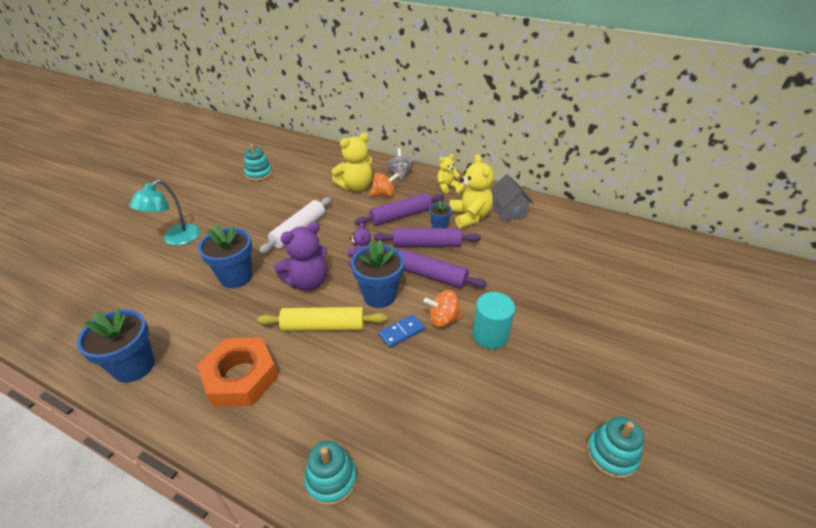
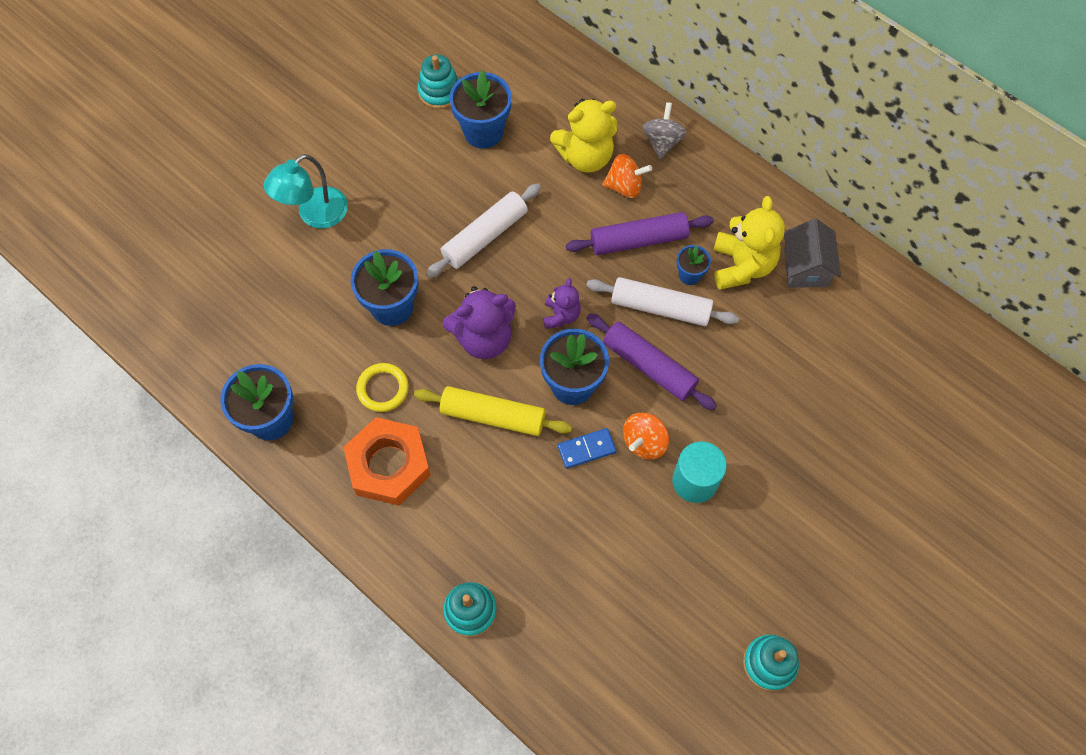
camera: 15 degrees right, 25 degrees up
(232, 326) = (383, 389): none -> yellow ring
(289, 186) = (483, 132): none -> blue flower pot
(427, 244) = (660, 307): purple rolling pin -> white rolling pin
(443, 319) = (644, 442): orange spinning top -> orange spinning top turned 60 degrees counterclockwise
(446, 186) = (728, 189): yellow teddy bear -> none

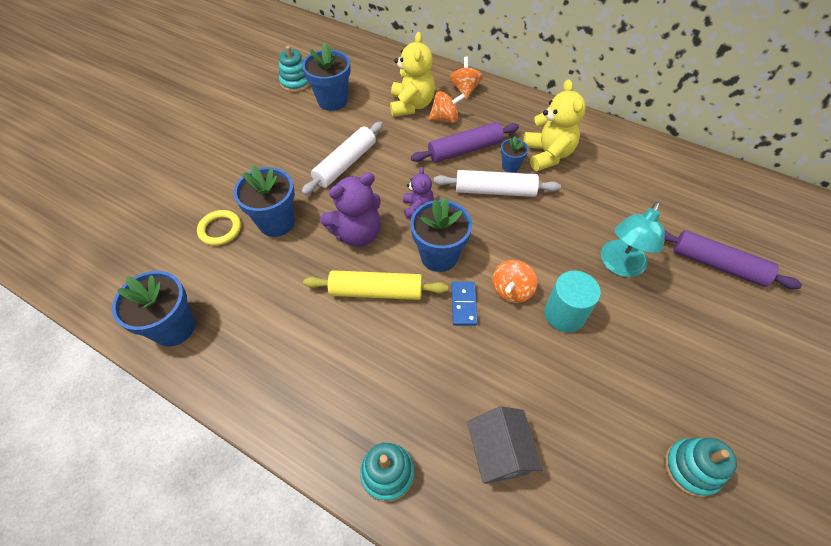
camera: 10 degrees left, 10 degrees down
(315, 215) = (206, 169): turquoise lamp -> turquoise lamp (619, 266)
(383, 389) = (275, 285): yellow ring -> yellow ring (220, 229)
(389, 465) = (288, 348): orange nut -> none
(585, 156) = (411, 105): yellow teddy bear -> yellow teddy bear turned 60 degrees counterclockwise
(586, 449) = (464, 304): blue domino -> blue domino turned 60 degrees counterclockwise
(649, 366) = (498, 233): purple rolling pin -> purple rolling pin (717, 264)
(662, 141) = (465, 89): grey spinning top -> orange spinning top
(805, 267) = (595, 149): grey house -> grey house (499, 452)

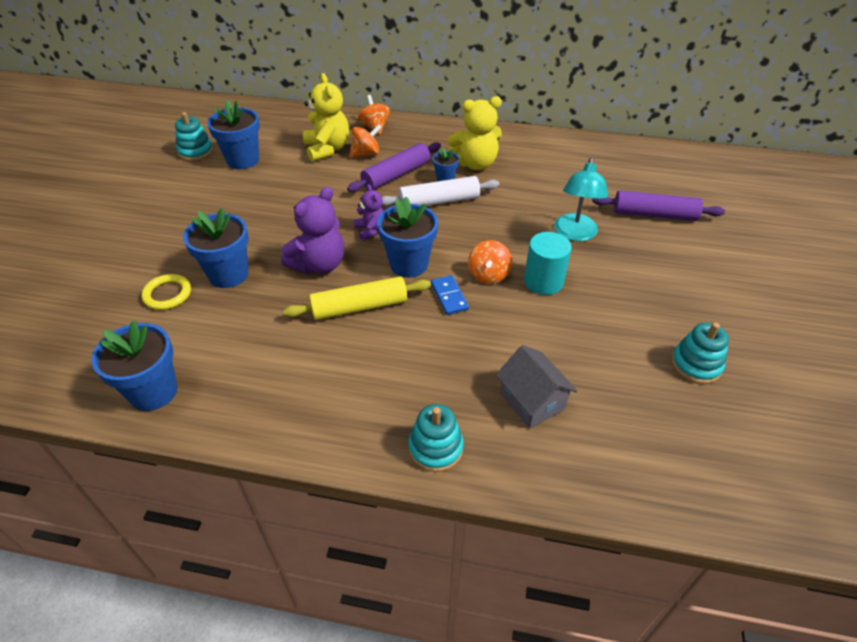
camera: 20 degrees left, 10 degrees down
(345, 164) = (280, 210): white rolling pin -> none
(547, 155) = (475, 164): yellow teddy bear -> yellow teddy bear turned 105 degrees clockwise

